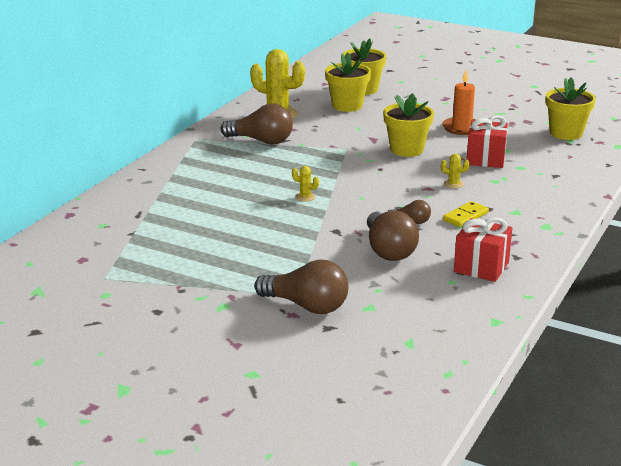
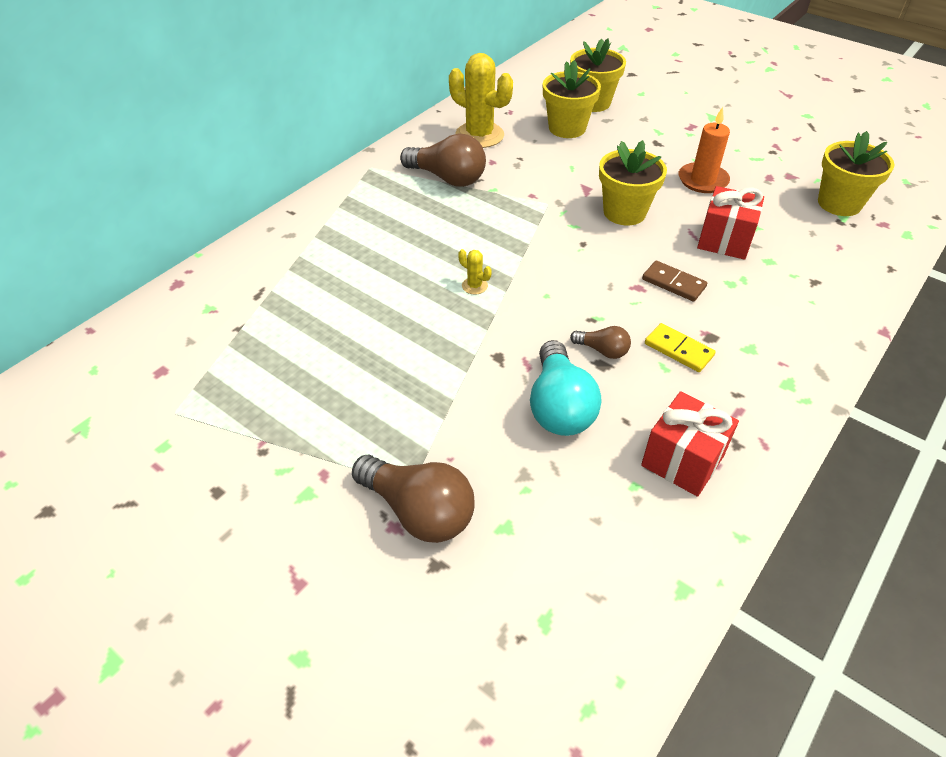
camera: 10 degrees right, 20 degrees up
(388, 250) = (559, 406): brown light bulb -> turquoise light bulb
(453, 184) = (673, 283): yellow cactus -> brown domino
(465, 216) = (678, 350): yellow domino -> yellow domino turned 75 degrees clockwise

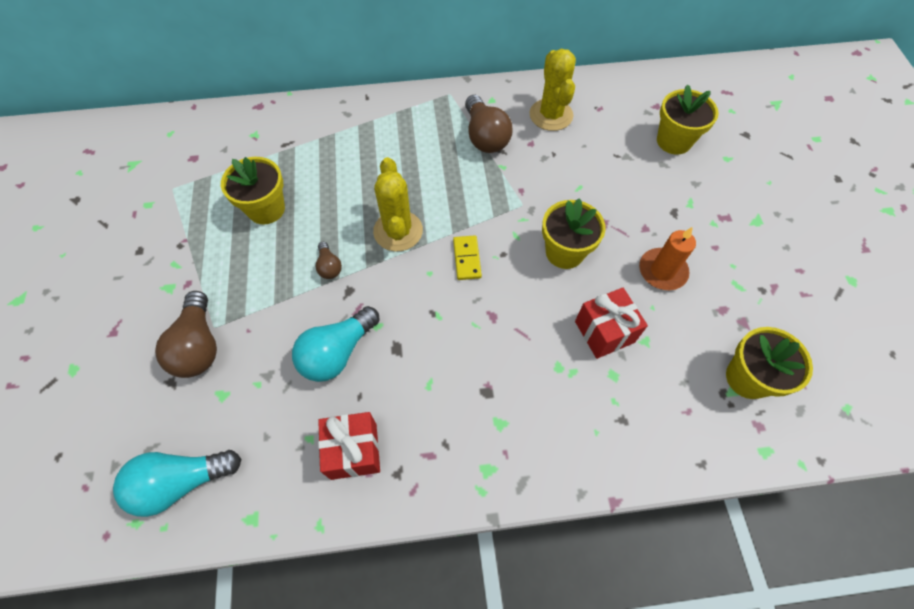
camera: 45 degrees right, 15 degrees up
(474, 286) = (398, 231): yellow cactus -> yellow cactus, size x2.35
(567, 128) = (622, 151): yellow flower pot -> yellow flower pot (266, 209)
(578, 629) = (181, 482): none -> turquoise light bulb
(602, 350) = (409, 340): brown light bulb -> brown light bulb (329, 266)
(673, 283) = (519, 333): brown domino -> none
(678, 350) = (454, 381): yellow domino -> yellow domino (467, 259)

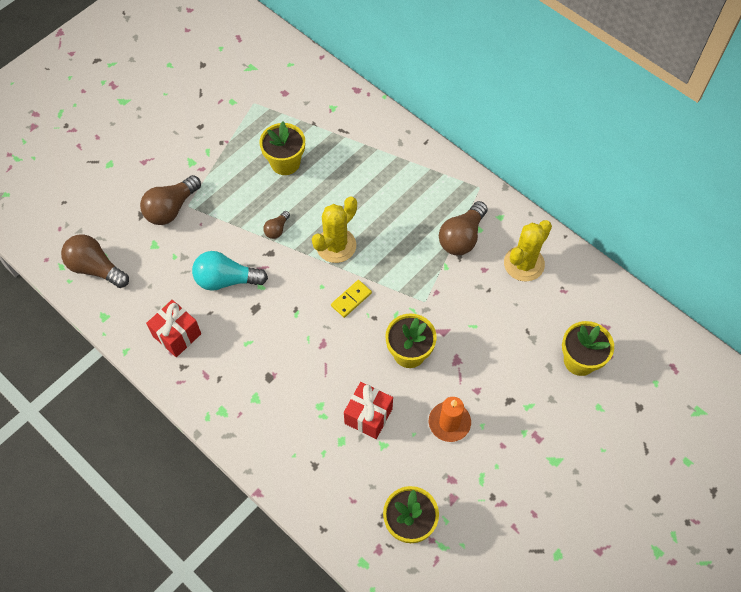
camera: 50 degrees right, 0 degrees up
(181, 482) = (95, 268): turquoise light bulb -> brown light bulb

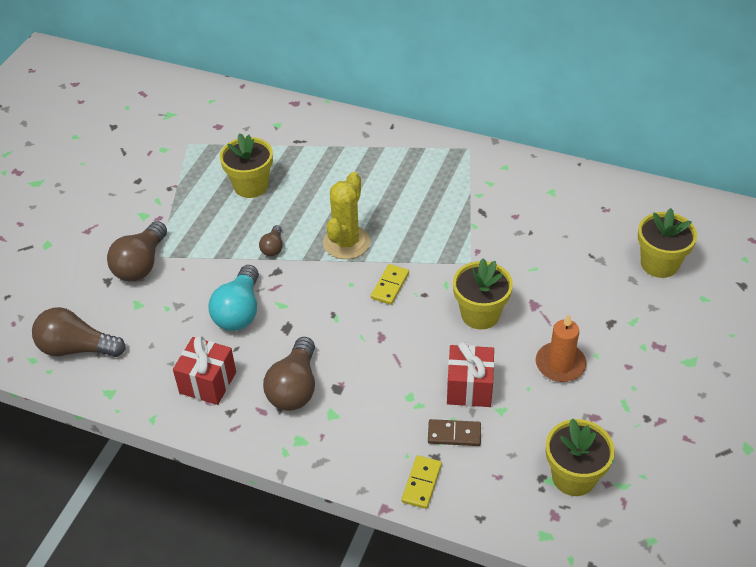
camera: 20 degrees left, 15 degrees down
(226, 280) = (239, 311): turquoise light bulb -> turquoise light bulb turned 60 degrees counterclockwise
(293, 483) = (421, 483): none -> yellow domino
(337, 451) = (454, 434): none -> brown domino
(462, 237) = (476, 195): brown light bulb -> brown light bulb (294, 388)
(524, 264) = (552, 199): yellow cactus -> none

